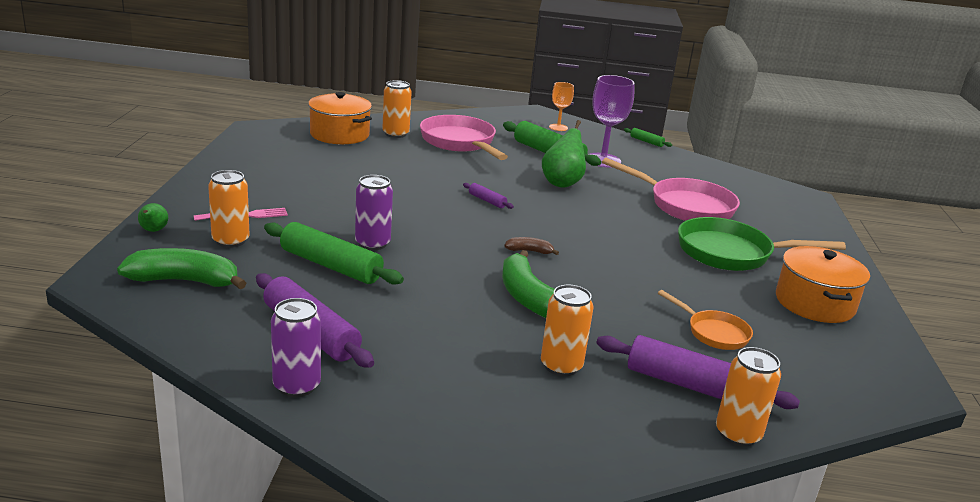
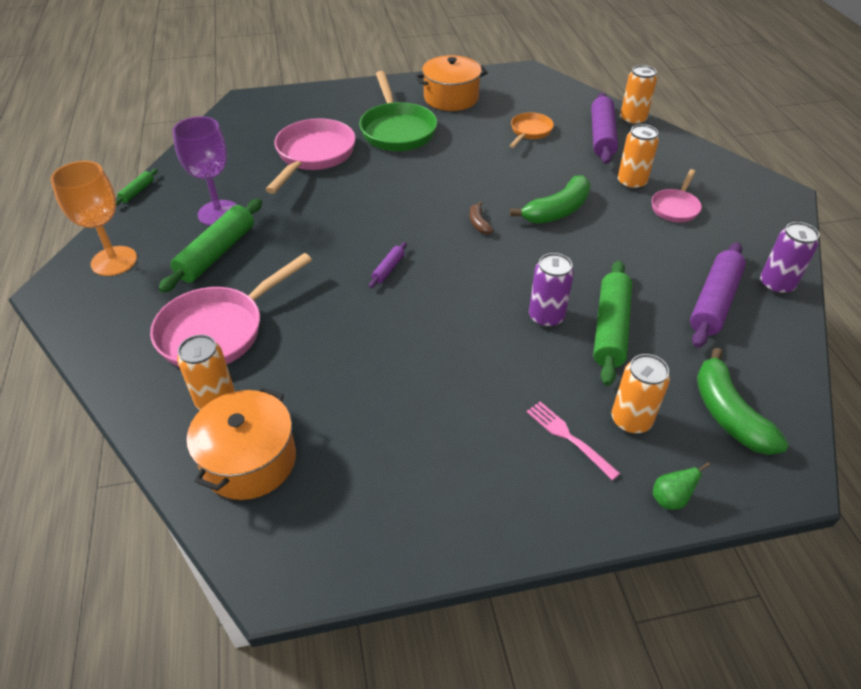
camera: 105 degrees left, 20 degrees up
(489, 378) = (675, 207): none -> pink pan
(558, 127) = (114, 261): orange goblet -> orange goblet, size x1.71
(562, 183) = (305, 230): green pear -> none

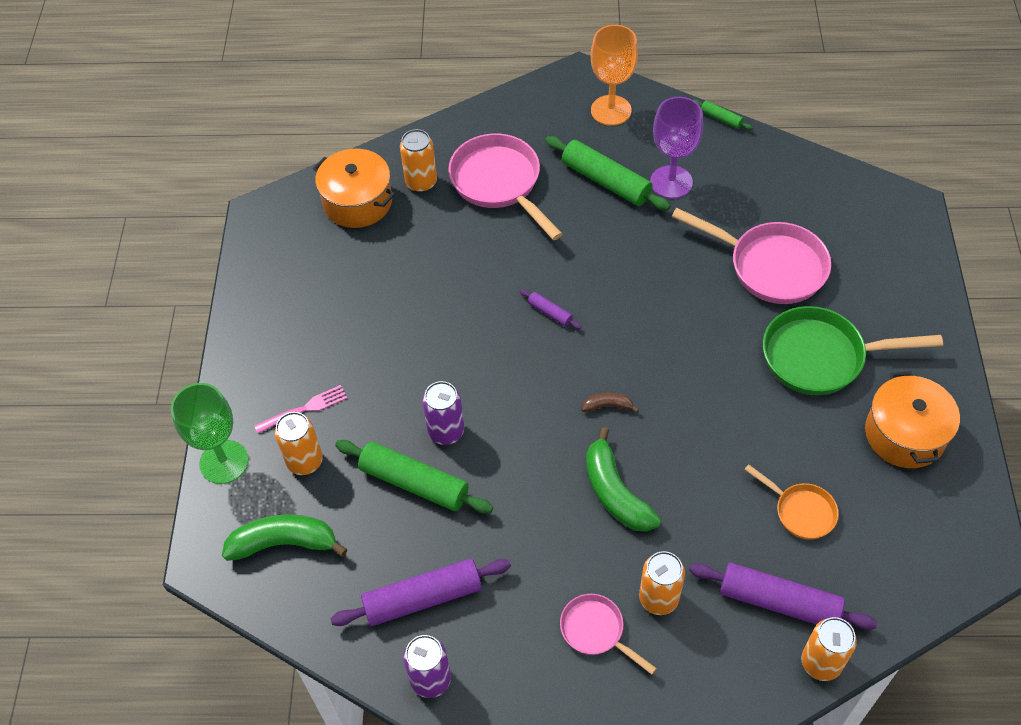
camera: 105 degrees right, 10 degrees up
(670, 499) = (224, 462): green pear -> green goblet
(714, 302) = (423, 598): purple rolling pin -> purple rolling pin turned 60 degrees counterclockwise

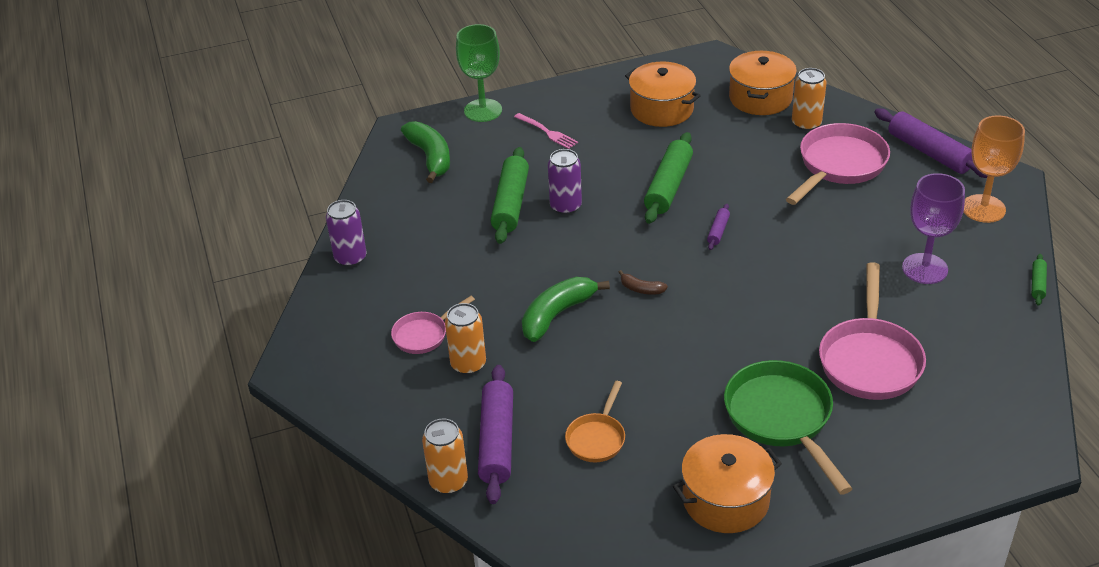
camera: 70 degrees right, 15 degrees down
(305, 461) = (502, 146): orange can -> none
(326, 290) = (661, 109): none -> orange pot
(423, 598) = (414, 235): purple rolling pin -> purple rolling pin (929, 152)
(596, 631) = (424, 335): pink pan -> pink pan turned 150 degrees counterclockwise
(606, 181) = (892, 227): green rolling pin -> green rolling pin (668, 186)
(607, 406) = (641, 289): brown banana -> brown banana turned 135 degrees clockwise

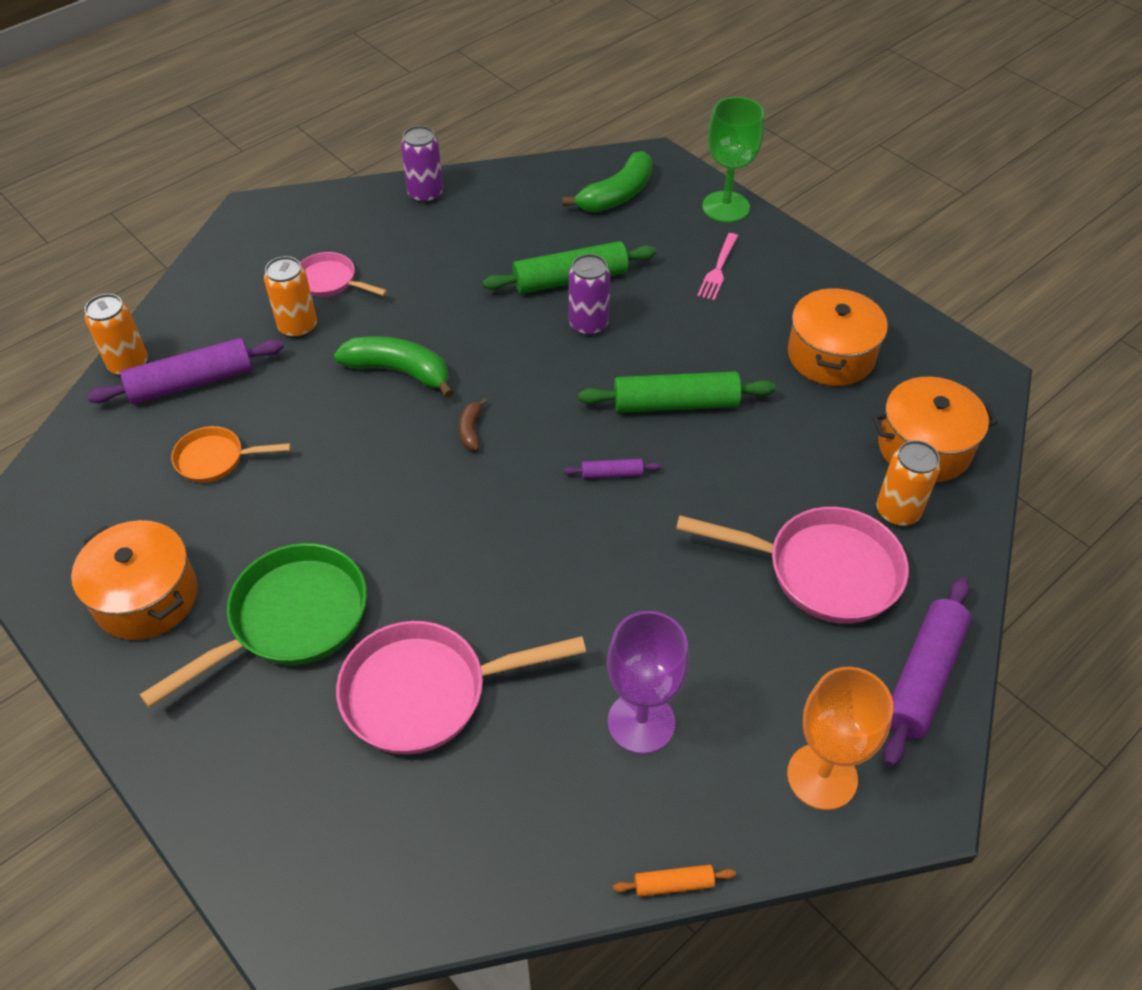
camera: 65 degrees right, 10 degrees up
(1037, 284) = (673, 884): green rolling pin -> orange rolling pin

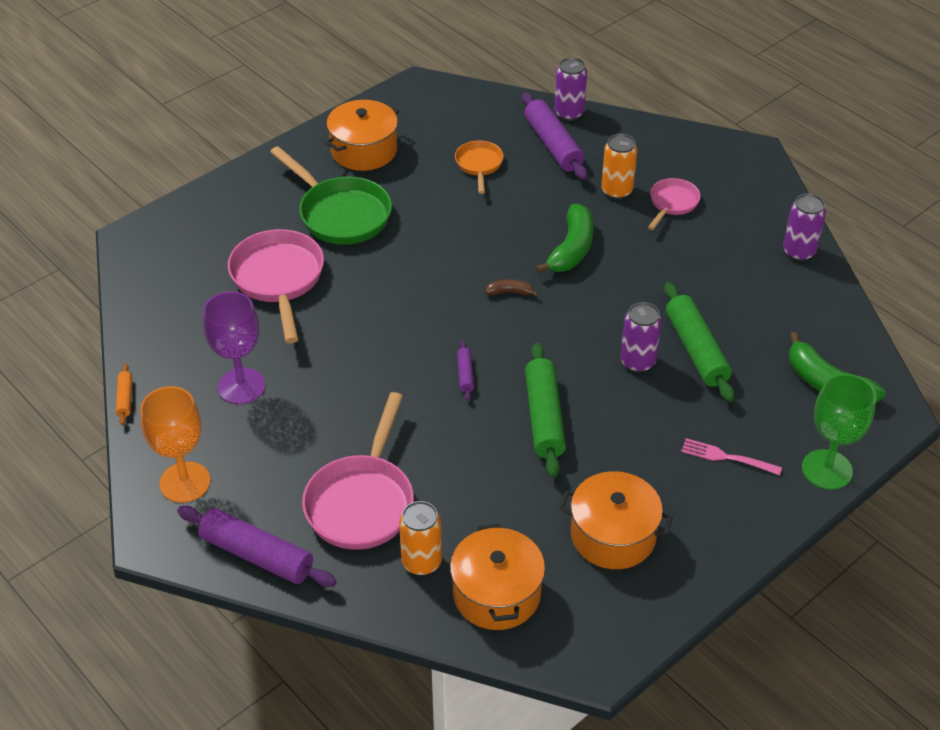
camera: 90 degrees right, 5 degrees down
(129, 364) = (569, 113): orange can -> purple can

